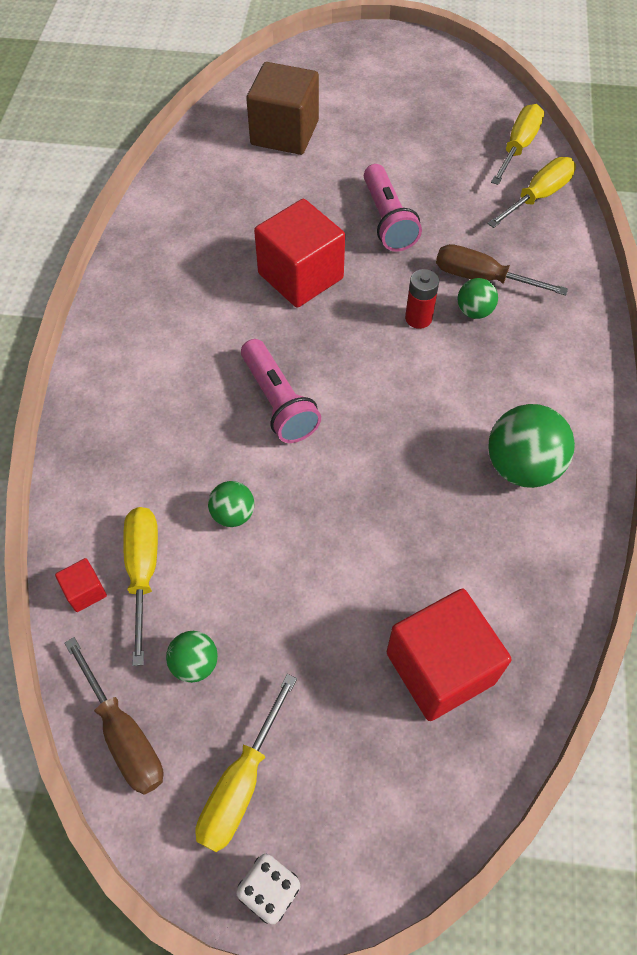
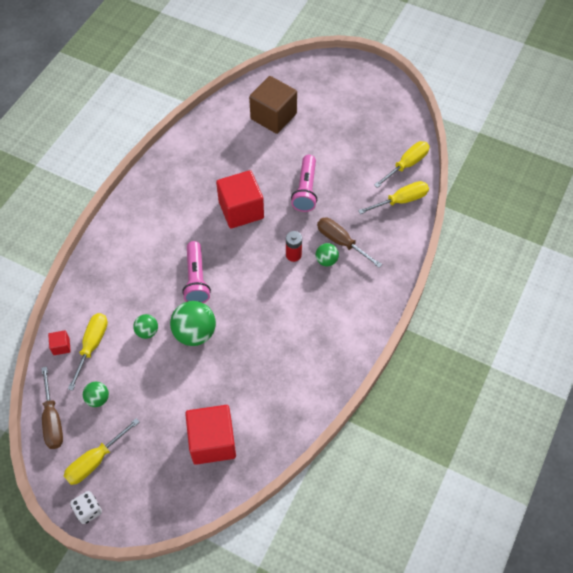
camera: 20 degrees right, 0 degrees up
(522, 466) = (306, 356): green ball -> green ball (195, 333)

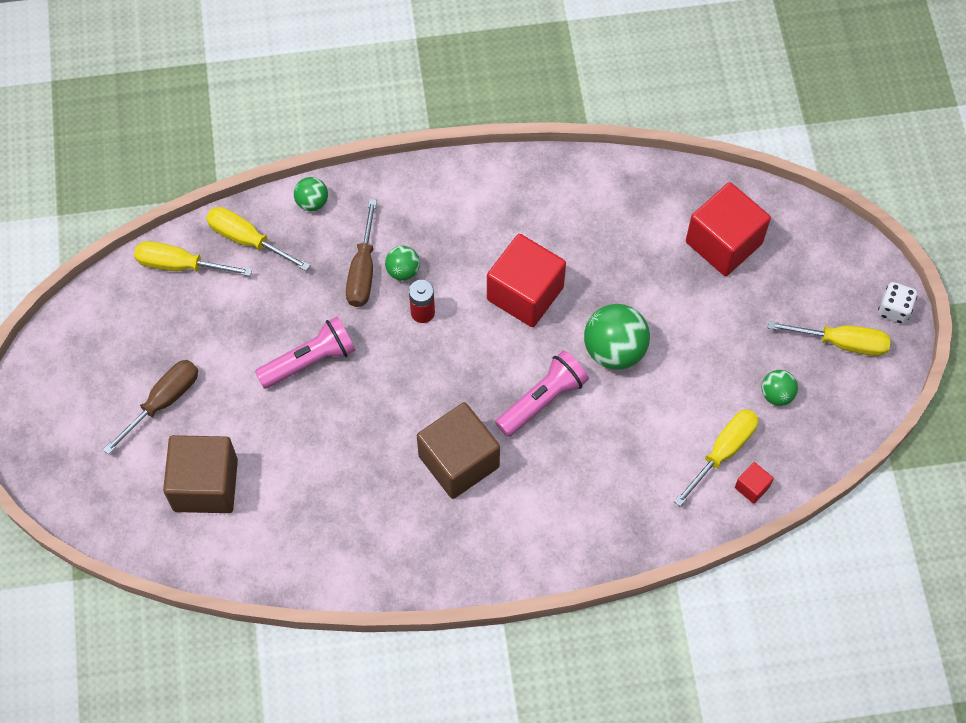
camera: 125 degrees left, 5 degrees up
(52, 419) = (839, 423): brown screwdriver -> brown screwdriver (163, 402)
(92, 346) = (723, 452): yellow screwdriver -> yellow screwdriver turned 150 degrees clockwise
(147, 331) = (655, 404): green ball -> green ball (312, 202)
(196, 221) = (459, 461): none -> brown cube
(241, 210) = (399, 418): red cube -> red cube (525, 293)

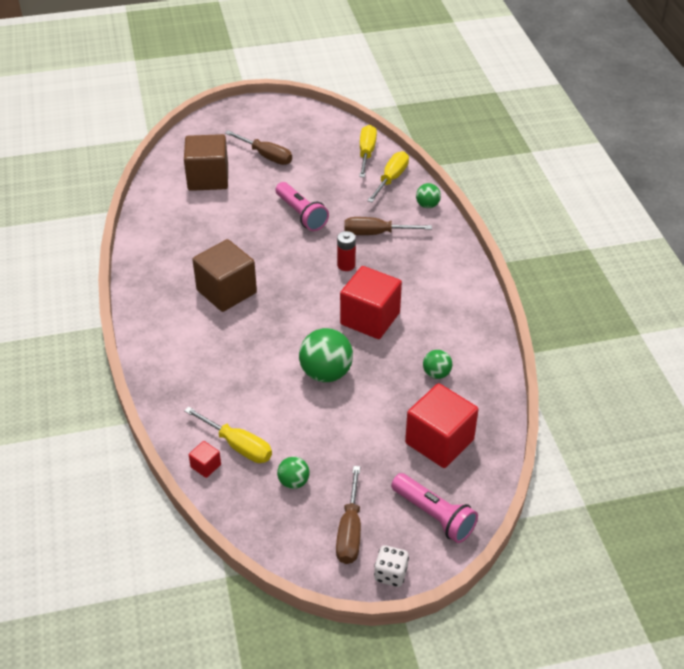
camera: 85 degrees right, 20 degrees down
(403, 271) = (379, 253): green ball -> green ball (436, 374)
(543, 400) = (278, 333): pink flashlight -> pink flashlight (434, 516)
(841, 343) = (350, 530): yellow screwdriver -> brown screwdriver

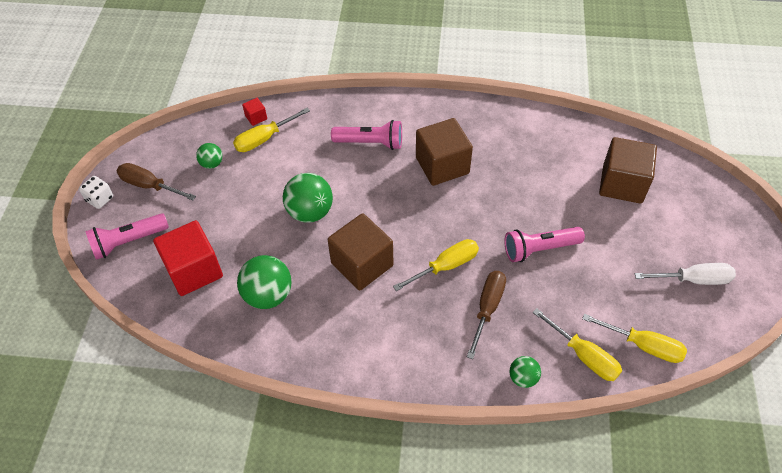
camera: 110 degrees right, 10 degrees up
(214, 352) = (370, 143): none -> pink flashlight
(266, 156) = (655, 242): brown screwdriver -> none
(294, 135) = (693, 279): none -> white screwdriver
(346, 265) = (445, 266): red battery -> yellow screwdriver
(370, 318) = (362, 264): red cube -> brown cube
(436, 374) = (268, 295): green ball -> green ball, size x1.83

